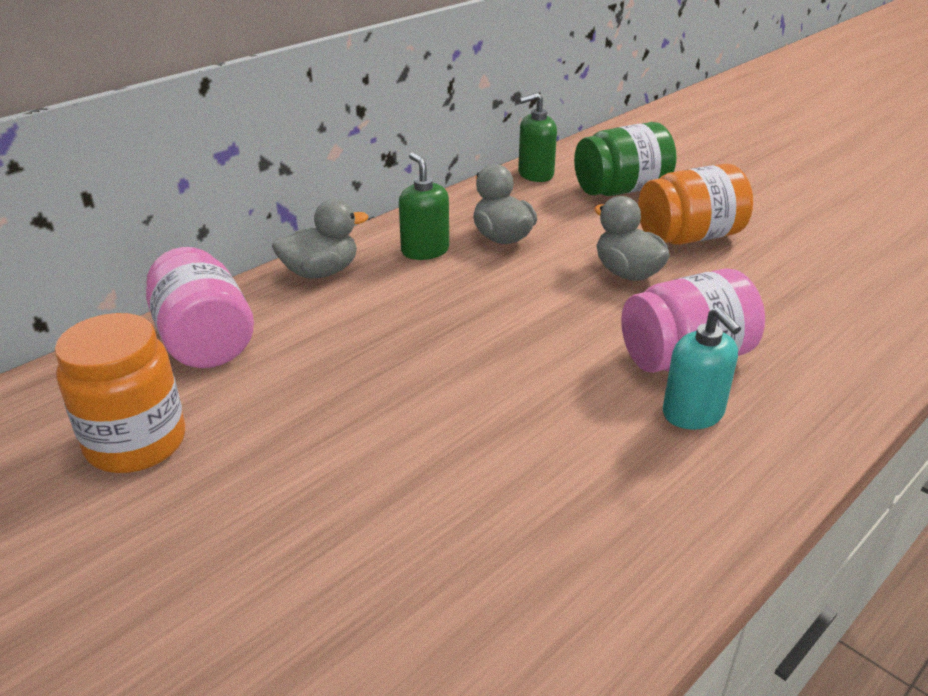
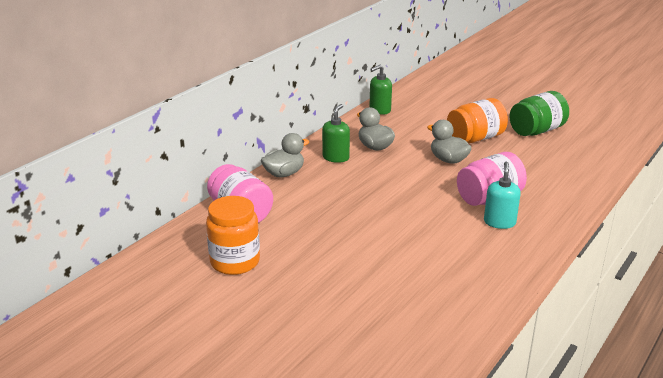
camera: 10 degrees left, 5 degrees down
(425, 251) = (336, 157): green soap dispenser -> green soap dispenser turned 60 degrees clockwise
(621, 190) = (431, 115): green jar -> green jar (536, 131)
(693, 414) = (499, 222): turquoise soap dispenser -> turquoise soap dispenser turned 135 degrees counterclockwise

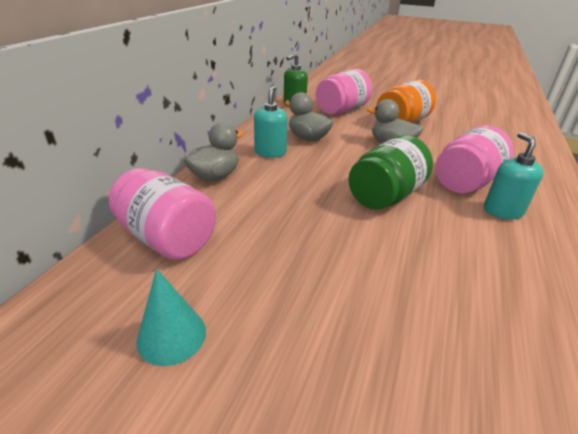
camera: 15 degrees left, 5 degrees up
(235, 262) = (172, 335): orange jar -> turquoise cone
(336, 157) = (270, 152): green soap dispenser -> turquoise soap dispenser
(424, 120) = (341, 110): none -> pink jar
(536, 131) = (450, 113): green jar -> green jar (385, 196)

